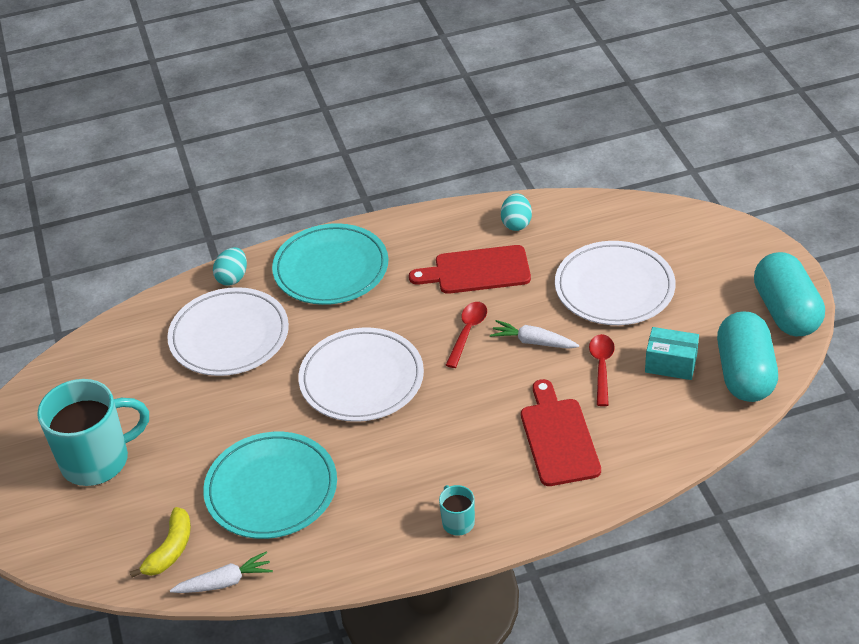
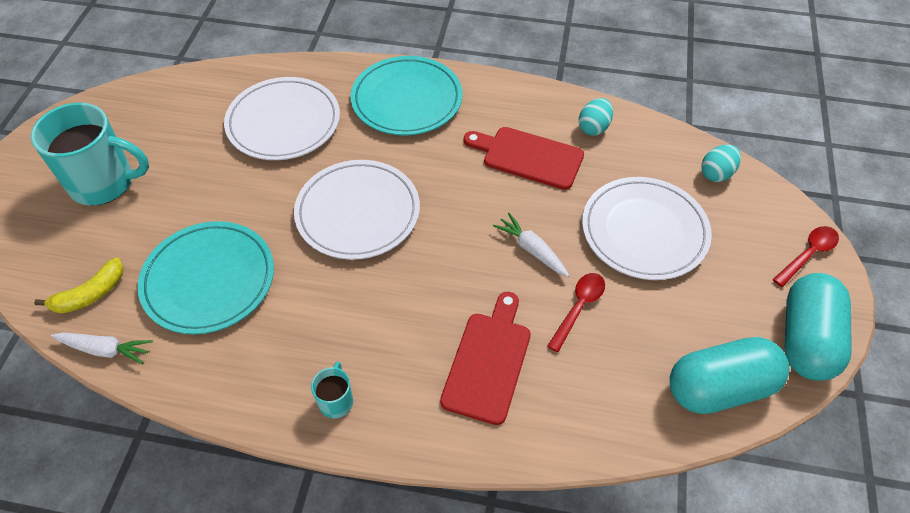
camera: 25 degrees right, 10 degrees up
(232, 278) = (325, 73): turquoise egg -> turquoise egg (716, 173)
(467, 332) = (479, 212): red spoon -> red spoon (808, 254)
(670, 364) = (649, 338): turquoise box -> none
(744, 373) = (720, 387): turquoise capsule -> turquoise capsule turned 45 degrees clockwise

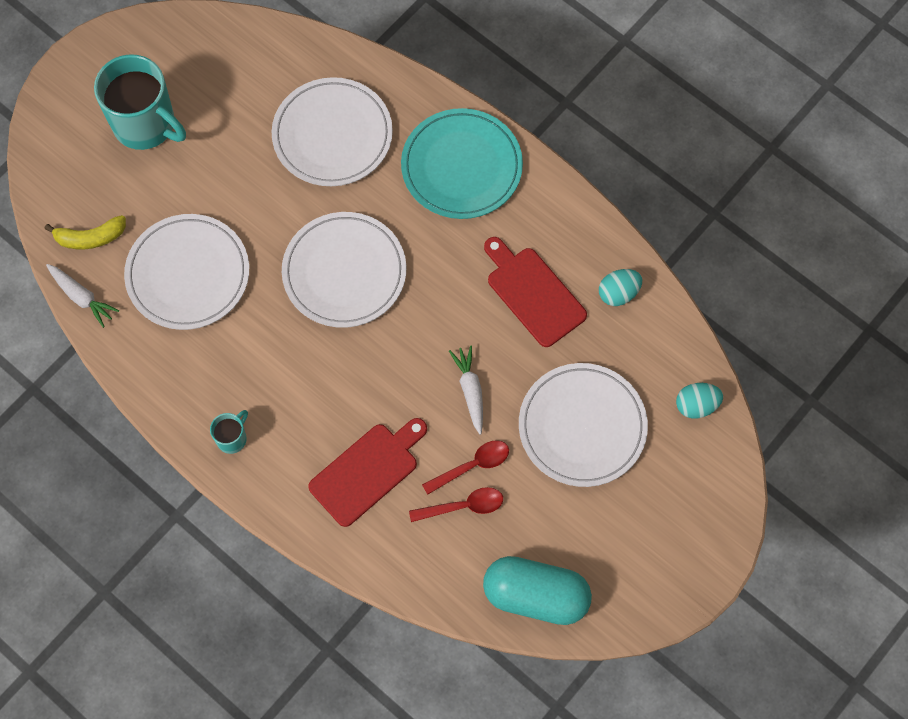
camera: 30 degrees right, 15 degrees up
(209, 280) = (188, 274): turquoise plate -> white plate
(806, 339) = (641, 599): turquoise capsule -> none
(808, 254) = (711, 528): red spoon -> red spoon (463, 506)

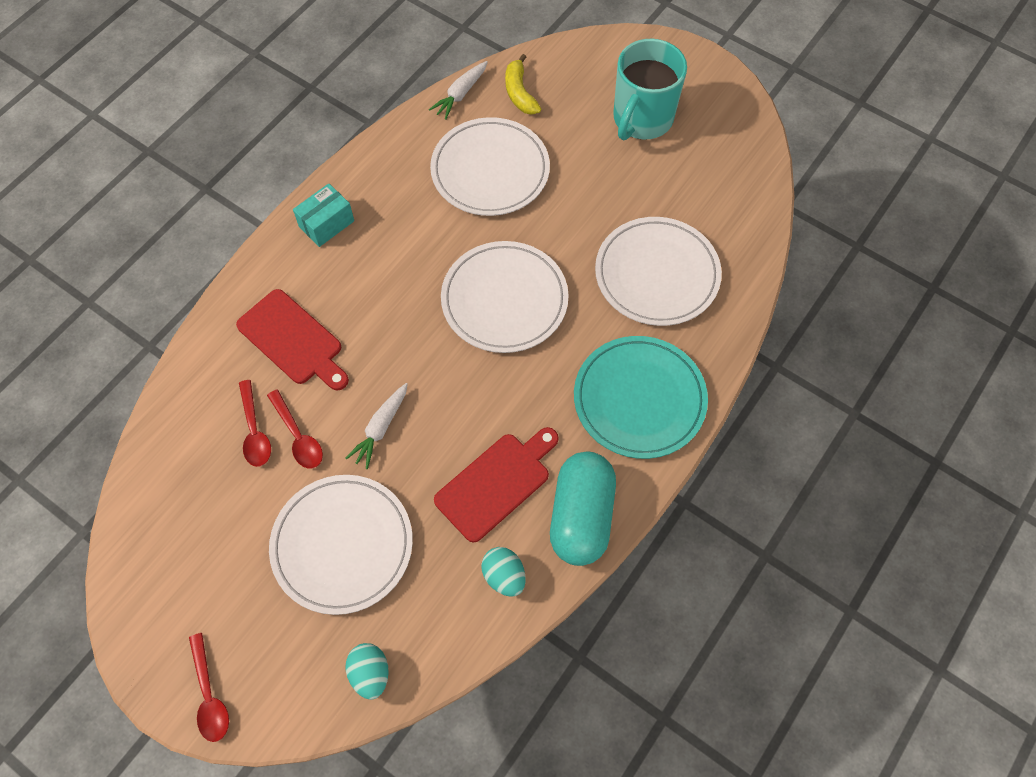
camera: 85 degrees right, 5 degrees down
(232, 438) = (326, 224): turquoise mug -> turquoise box
(470, 391) = (380, 428): white carrot -> white carrot turned 135 degrees clockwise
(535, 596) = (156, 509): turquoise capsule -> turquoise capsule (581, 516)
(709, 538) = (209, 695): none -> red spoon

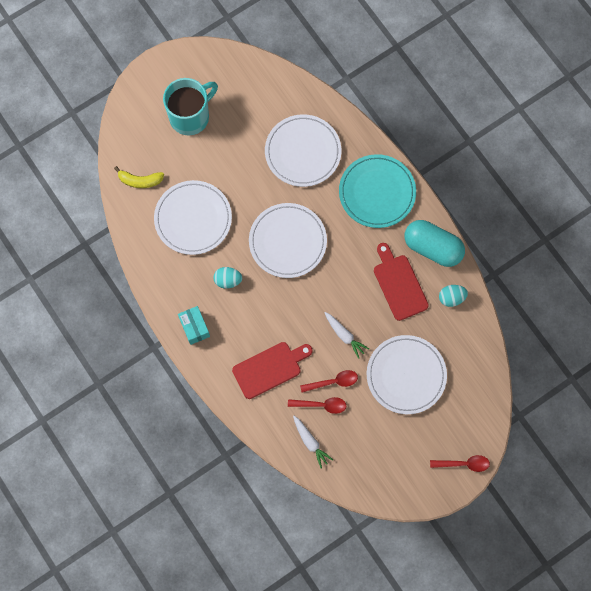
camera: 70 degrees left, 10 degrees up
(370, 673) = (479, 380): turquoise egg -> turquoise egg (228, 280)
(460, 94) = (126, 217): white carrot -> white carrot (310, 442)
(642, 119) = (190, 116): turquoise mug -> turquoise mug turned 90 degrees counterclockwise

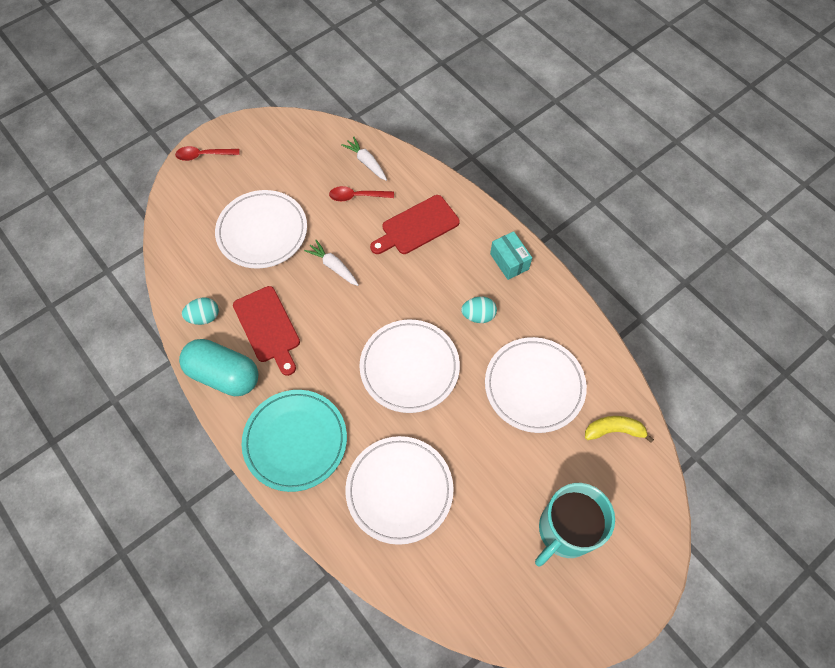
camera: 175 degrees right, 10 degrees down
(333, 382) = (345, 219): red spoon -> none

